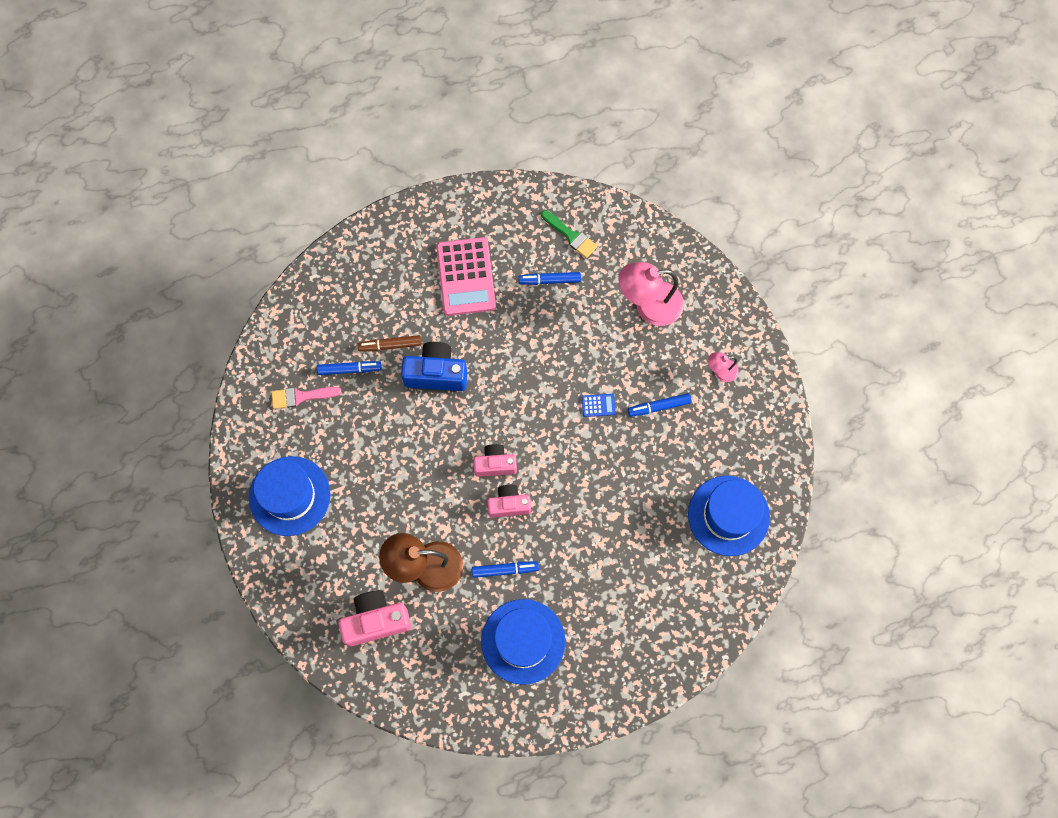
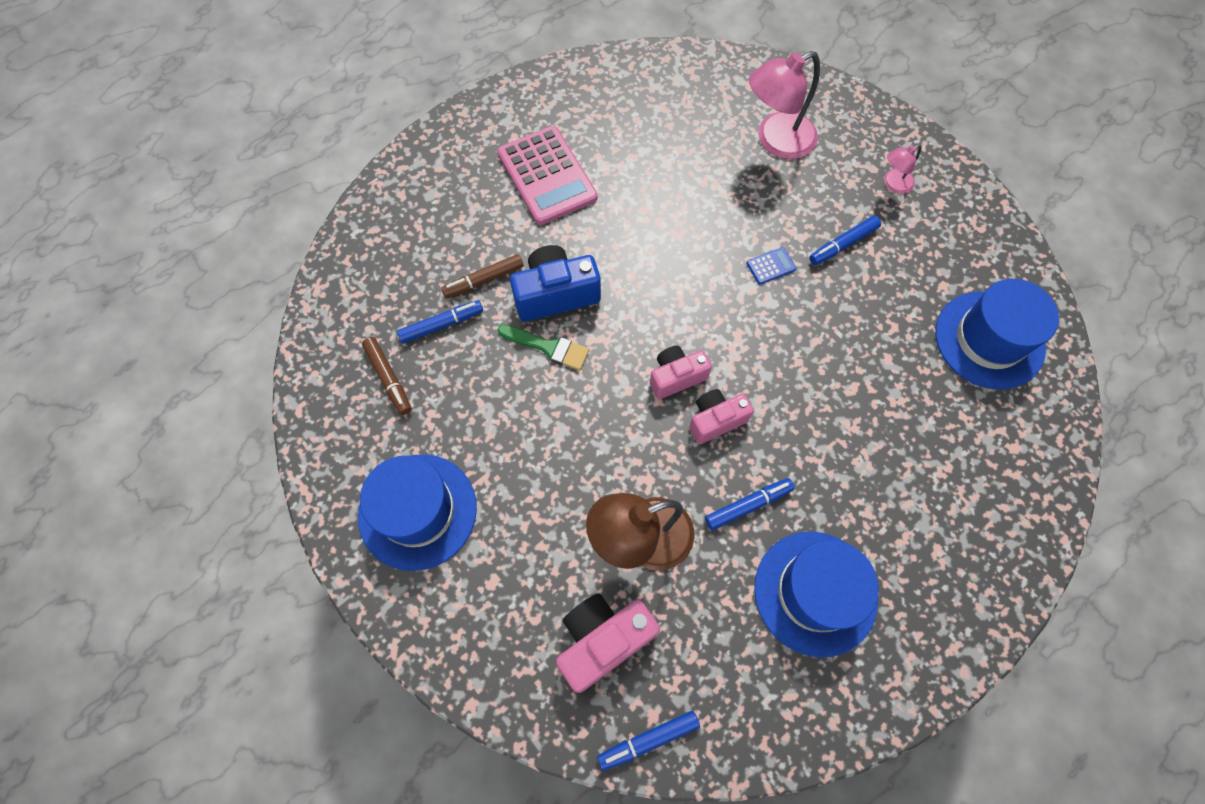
camera: 20 degrees left, 5 degrees down
(301, 396) = (389, 378): pink brush -> brown marker
(549, 280) = (648, 150): blue marker -> blue marker (648, 740)
(571, 236) = (652, 97): green brush -> green brush (548, 347)

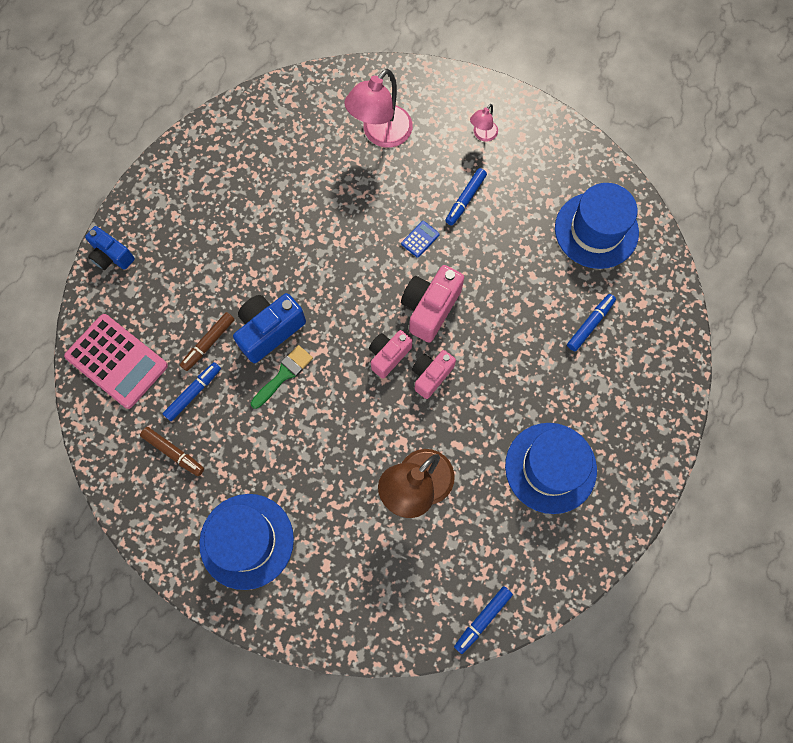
camera: 25 degrees left, 5 degrees up
(429, 152) = (112, 256): none -> blue camera
(547, 176) = (216, 236): pink calculator -> pink calculator (117, 361)
(548, 347) = (284, 374): green brush -> green brush turned 45 degrees counterclockwise
(602, 640) = (422, 569): pink camera -> pink camera (430, 308)
(748, 505) = (480, 427): blue marker -> blue marker (590, 324)

